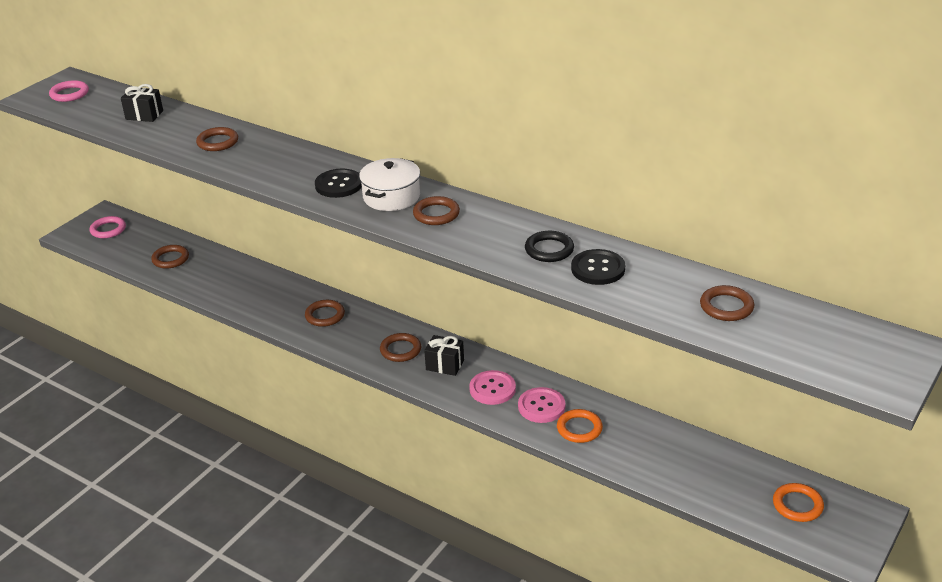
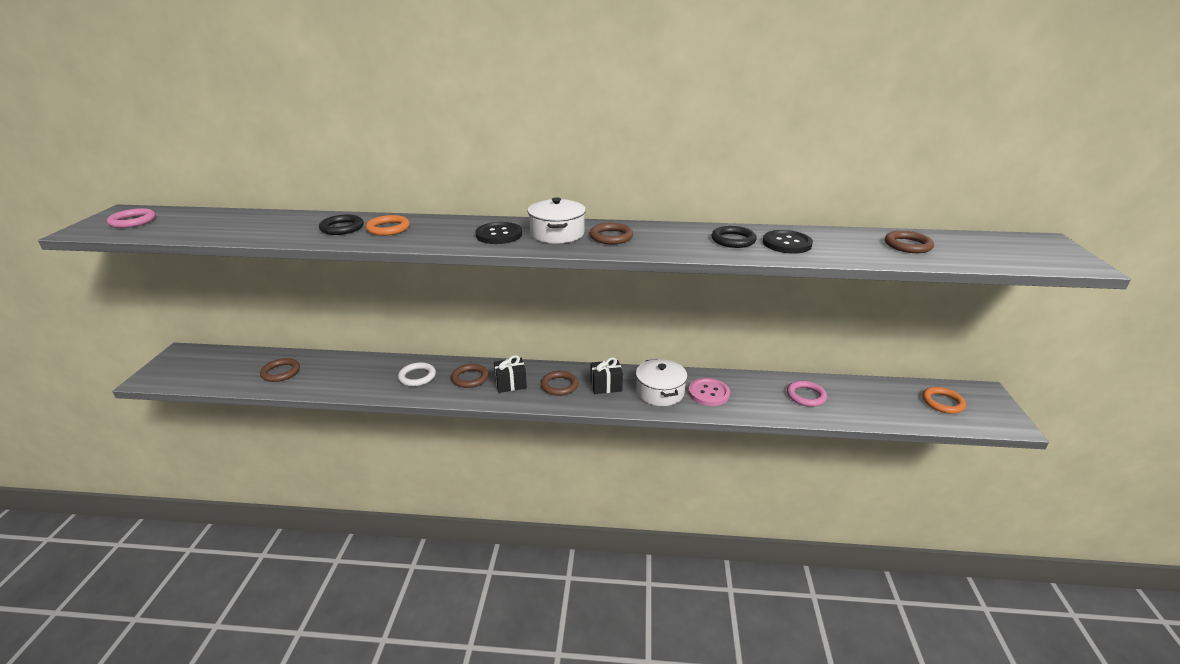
camera: 30 degrees left, 5 degrees down
(108, 230) = (194, 364): pink ring -> pink ring (806, 396)
(144, 115) = (239, 223): black gift -> black gift (511, 384)
(217, 142) = (342, 228): brown ring -> black ring
(280, 299) = (417, 377): none -> white ring
(492, 389) = (660, 392): pink button -> white pot
(579, 428) = (751, 400): orange ring -> orange ring (388, 228)

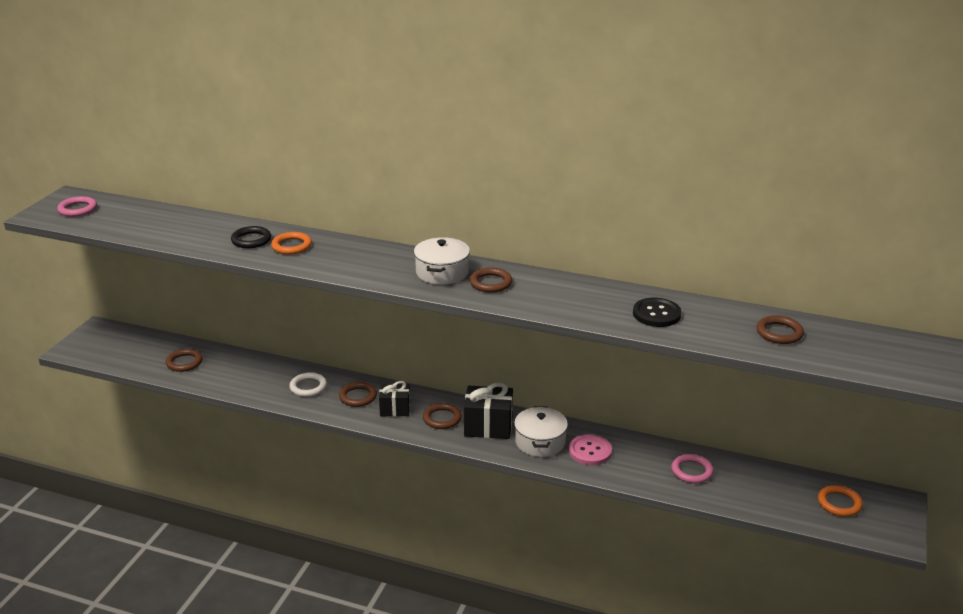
camera: 15 degrees right, 0 degrees up
(499, 235) = (388, 267): black button -> none
(606, 386) = (488, 426): black gift -> black gift, size x1.54
(733, 240) = (606, 303): black ring -> none

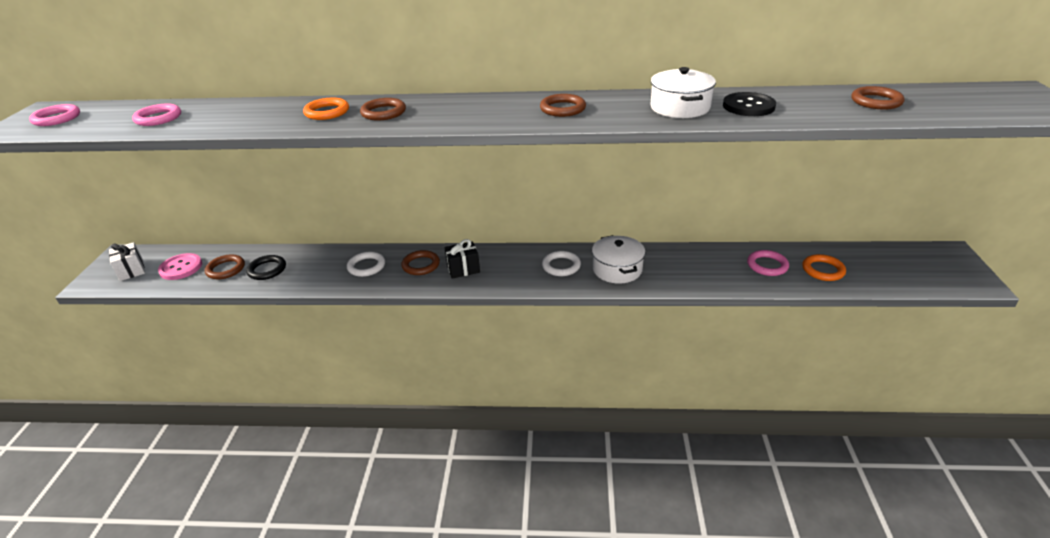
camera: 15 degrees left, 5 degrees up
(105, 346) = (131, 270): none -> white gift
(155, 225) = (158, 118): none -> pink ring
(251, 240) = (278, 114): black ring -> black ring (267, 270)
(442, 272) = (505, 108): white pot -> white pot (680, 107)
(442, 418) = (513, 268): brown ring -> brown ring (383, 112)
(488, 426) = (561, 266): black gift -> white ring
(590, 451) = (667, 268): pink button -> pink button (181, 268)
(839, 503) = (907, 265): orange ring -> orange ring (823, 270)

